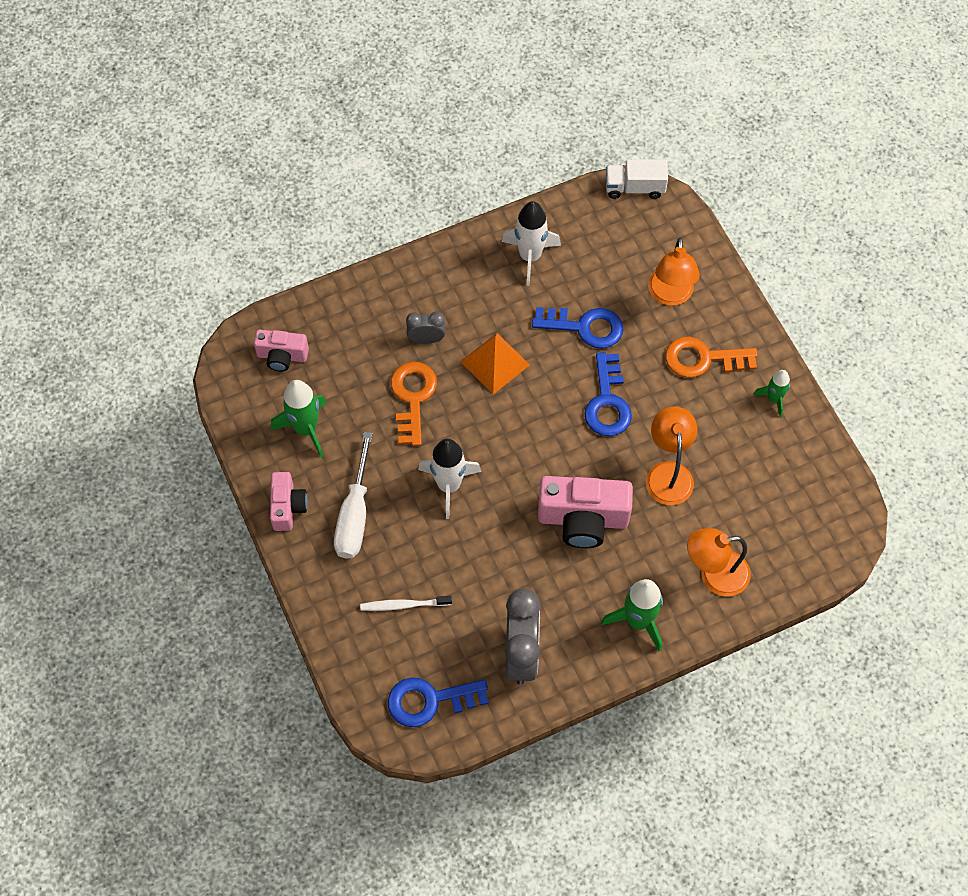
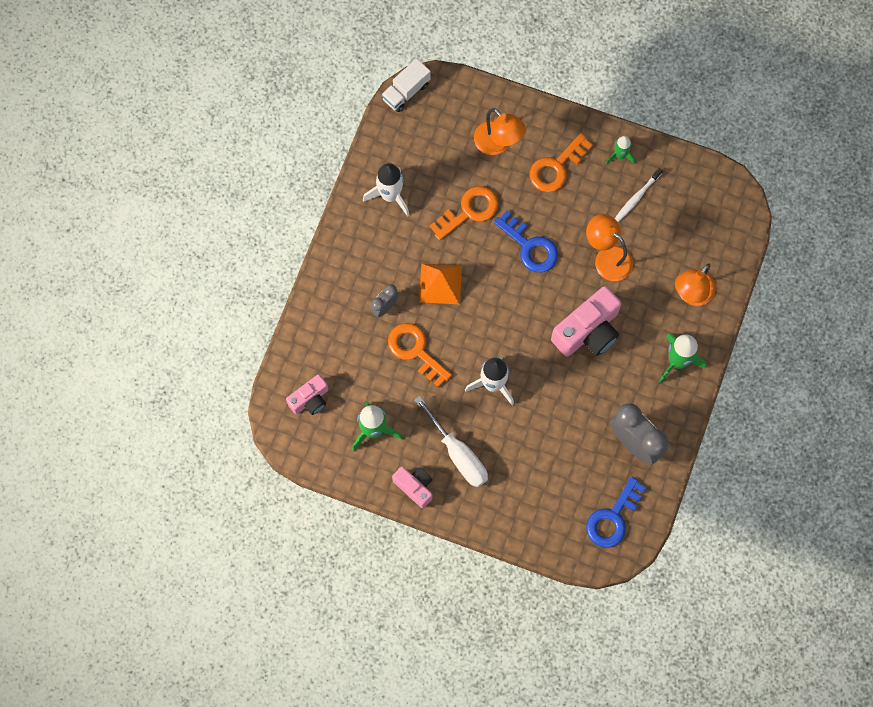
camera: 45 degrees left, 10 degrees up
(403, 605) = (542, 478): white toothbrush -> white toothbrush (637, 197)
(585, 327) = (469, 211): blue key -> orange key

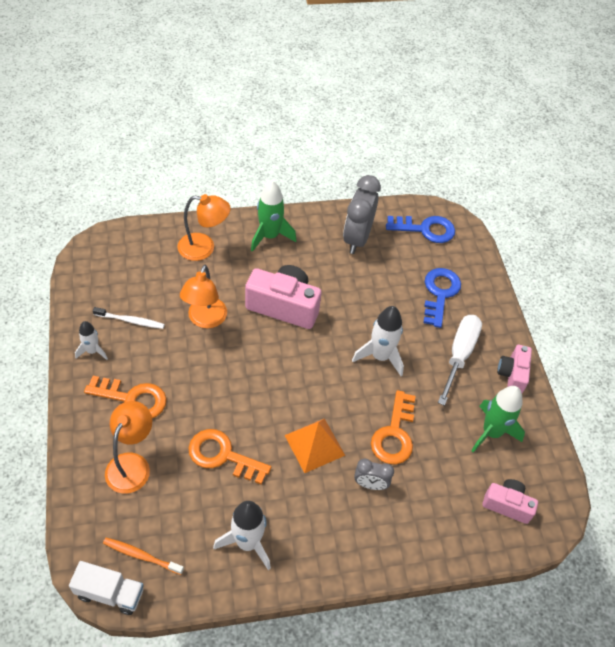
camera: 125 degrees left, 20 degrees down
(421, 121) = (141, 555): none -> orange toothbrush
(530, 246) = (230, 385): blue key -> blue key (439, 293)
(620, 155) = (92, 351): green rocket -> white rocket

